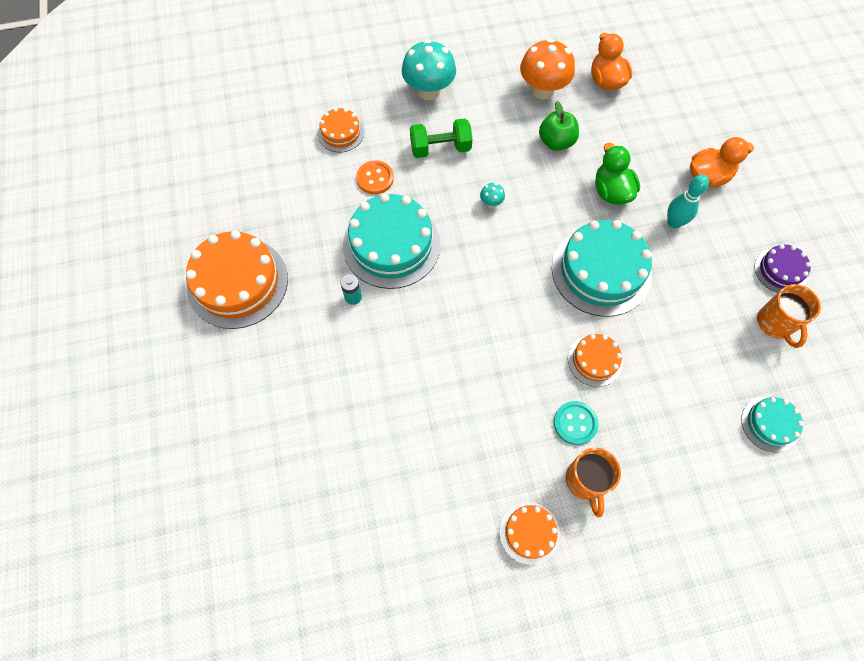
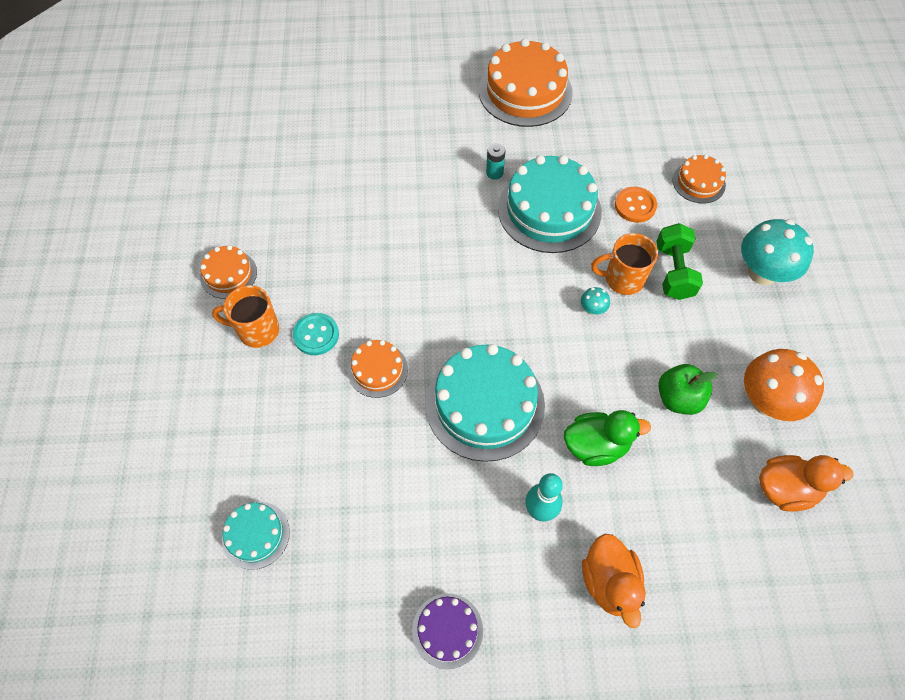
camera: 100 degrees right, 5 degrees down
(775, 324) = (374, 591): orange mug -> orange mug (622, 279)

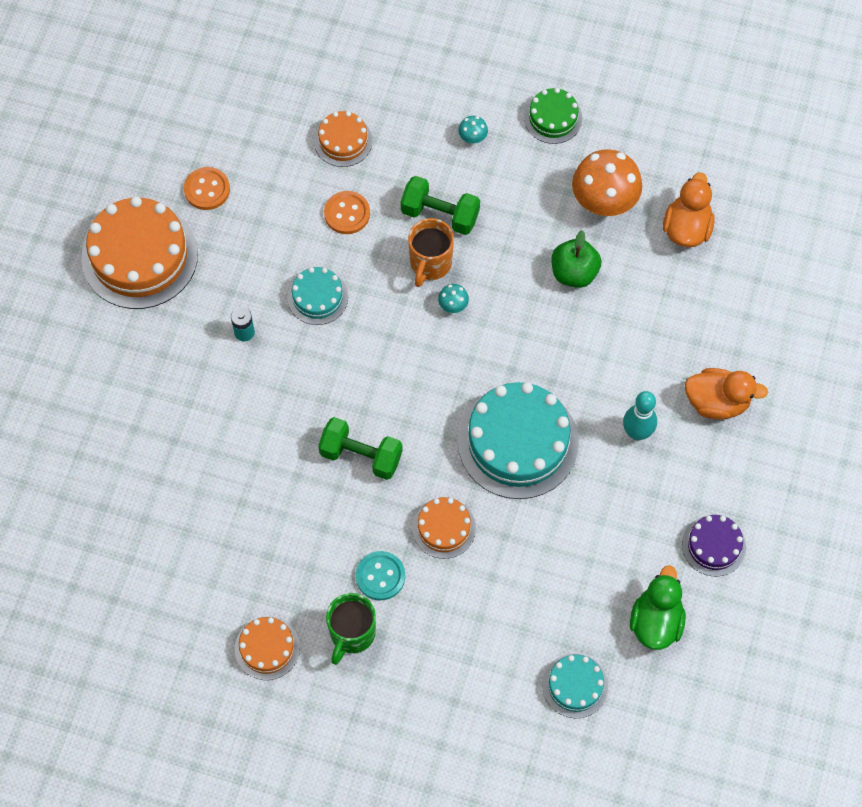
camera: 70 degrees left, 5 degrees up
(257, 330) = (352, 634): orange mug -> green mug
(421, 285) = (361, 455): none -> green dumbbell
(549, 210) = (317, 297): turquoise cake -> turquoise cake, size x0.52
(596, 446) = (594, 362): green duck -> green duck (656, 621)
(602, 112) = (207, 189): none -> orange button
(762, 273) = (472, 138): turquoise mushroom -> turquoise mushroom, size x0.43
(824, 330) = (553, 118): none -> green cake

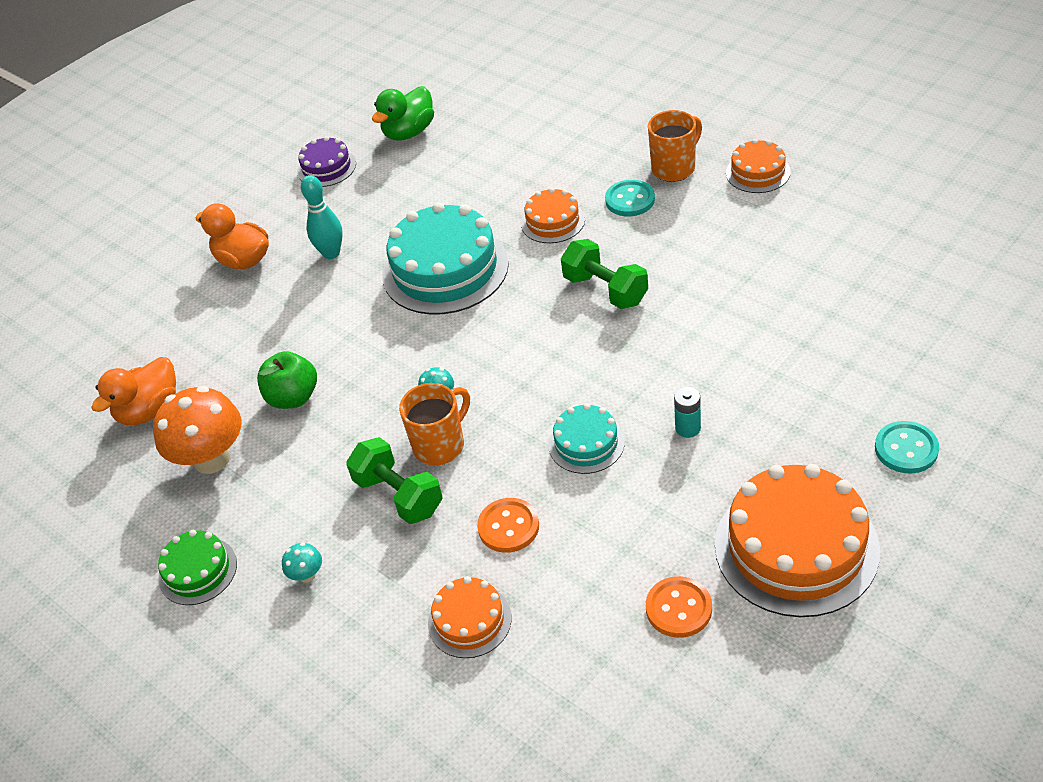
camera: 150 degrees left, 20 degrees down
(76, 359) = (906, 449): none -> turquoise button
(352, 634) = (674, 168): green mug -> orange mug
(575, 685) = (500, 108): turquoise cake -> none

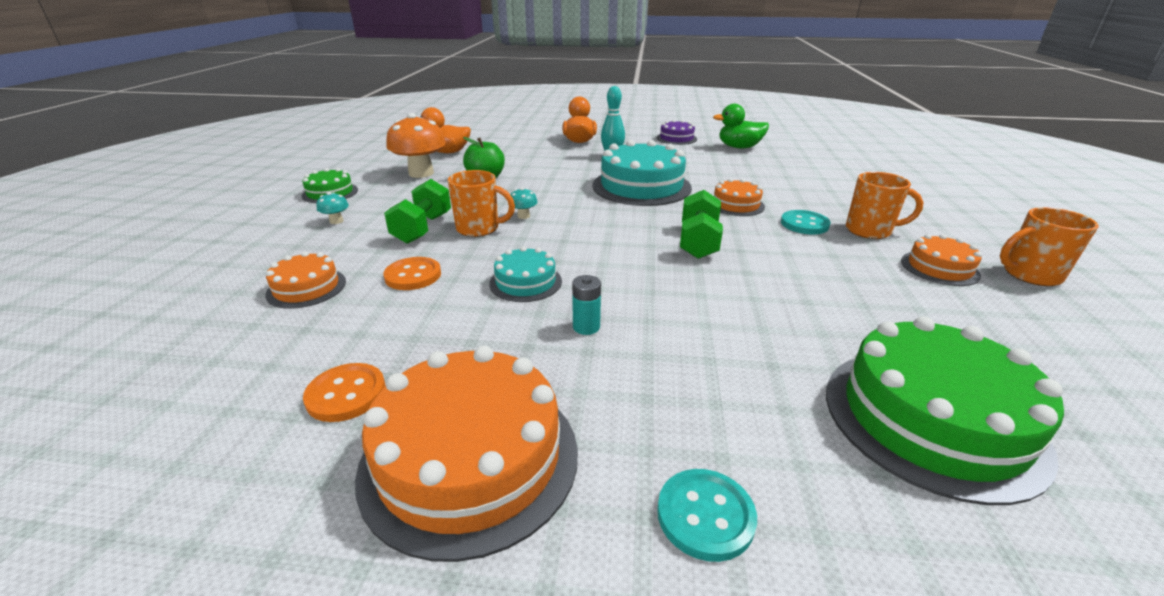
camera: 50 degrees right, 15 degrees down
(801, 133) = (1030, 275): none -> orange mug
(898, 302) = (932, 419): none -> green cake

